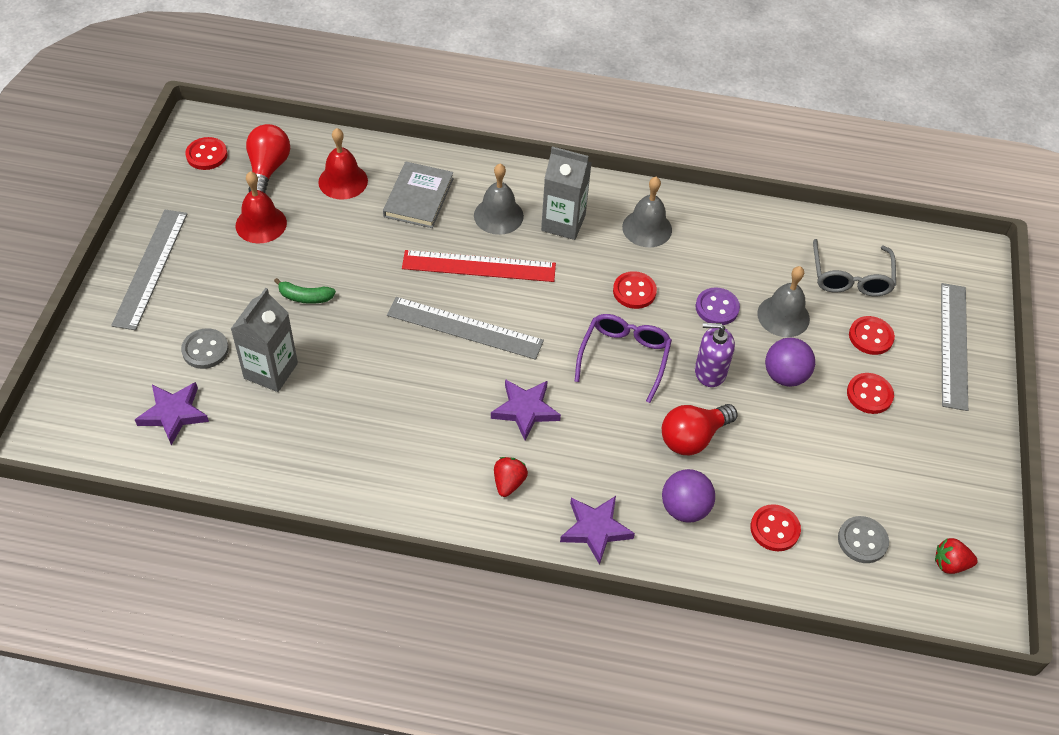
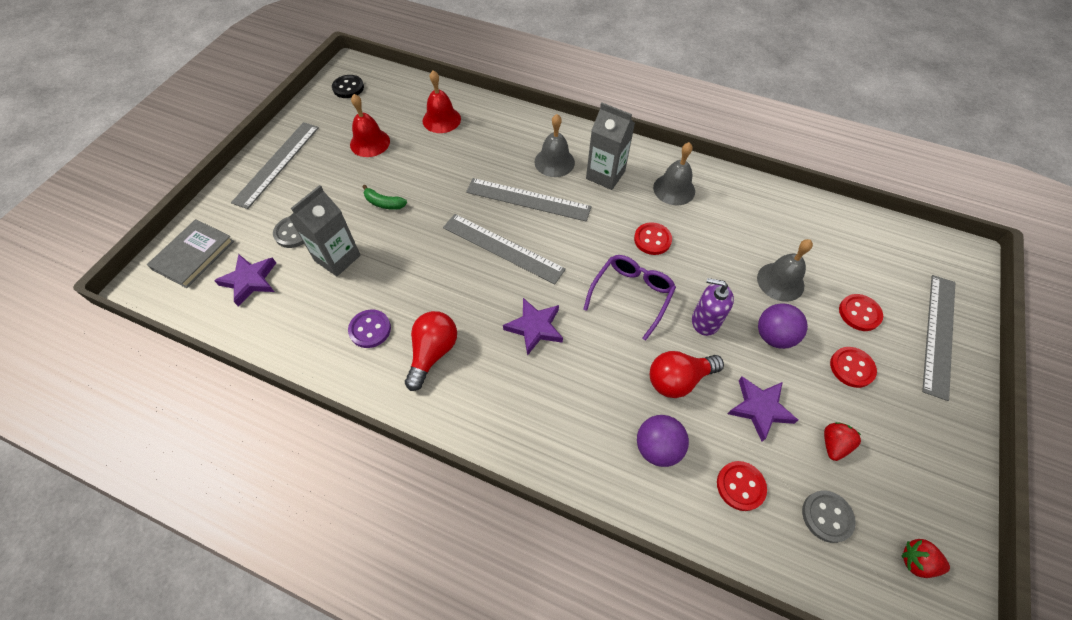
camera: 15 degrees right, 5 degrees up
(207, 155) = (348, 88): red button -> black button
(268, 169) = (389, 103): red light bulb -> red light bulb (432, 353)
(418, 197) = (495, 139): grey book -> grey book (193, 255)
(479, 266) = (528, 199): red ruler -> grey ruler
(508, 483) = (503, 392): red strawberry -> red strawberry (833, 444)
(595, 529) = (570, 452): purple star -> purple star (760, 408)
(717, 308) = (722, 265): purple button -> purple button (370, 329)
(850, 278) = (847, 257): grey glasses -> none

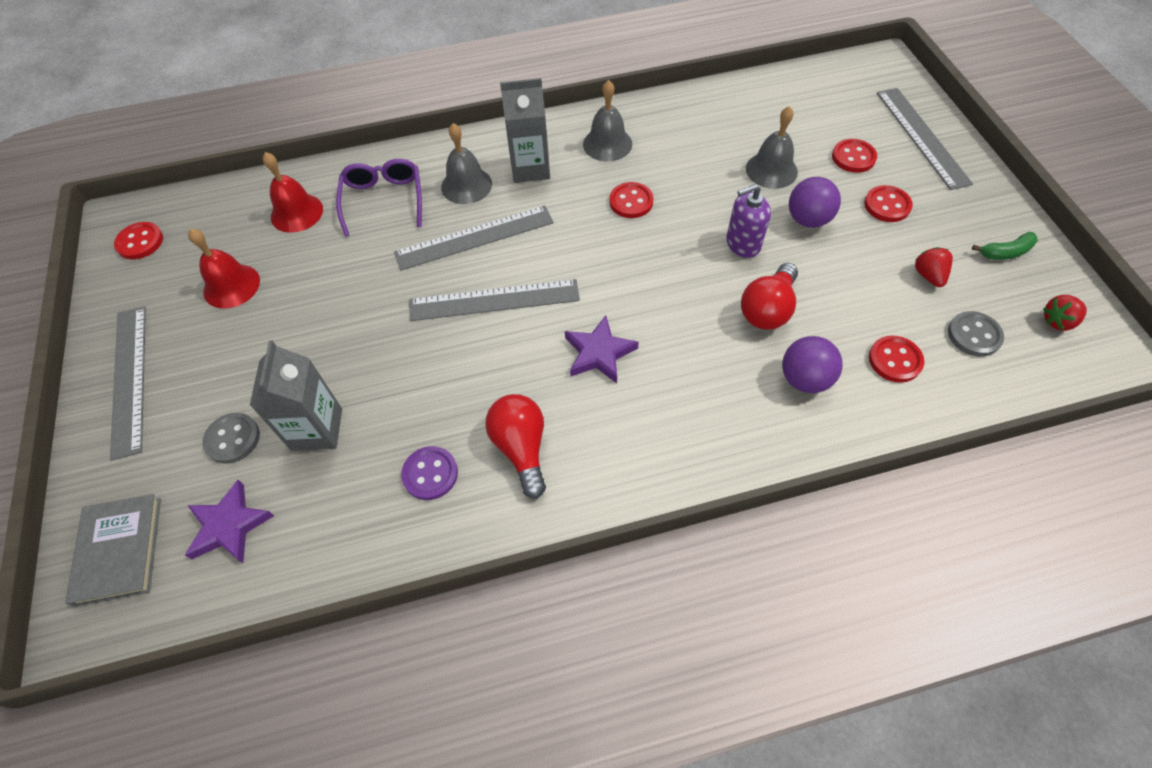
camera: 35 degrees left, 0 degrees up
(348, 88) = (140, 242): black button -> red button
(384, 203) = (315, 338): green banana -> green banana (1005, 252)
(631, 295) = (659, 263): purple glasses -> purple glasses (383, 200)
(760, 408) = (851, 286): purple star -> none

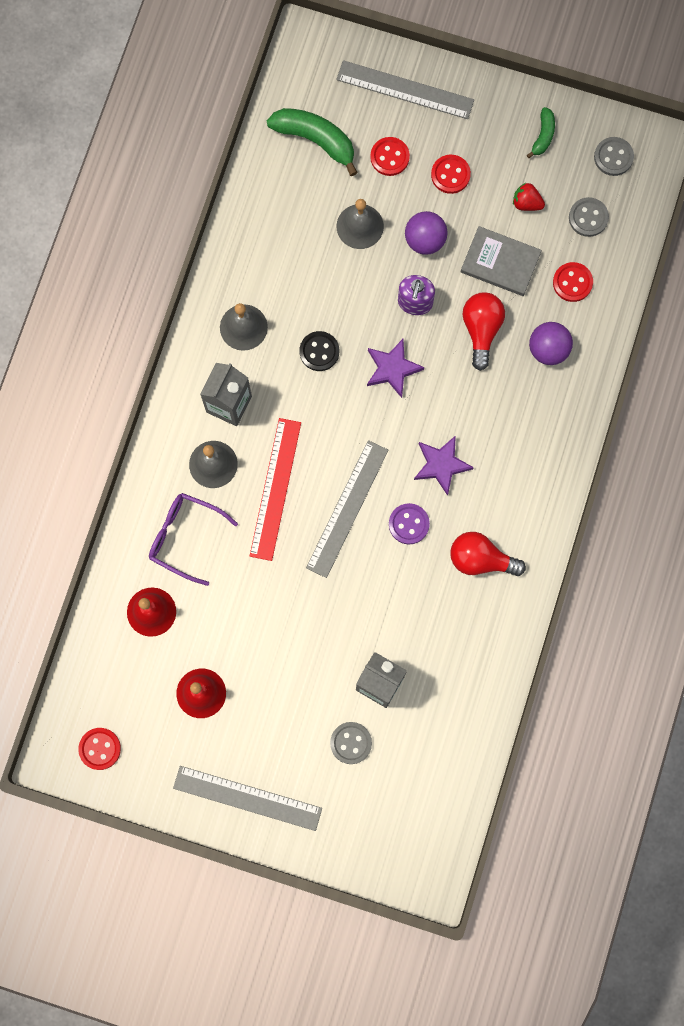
camera: 60 degrees left, 20 degrees up
(119, 550) = (393, 844): grey book -> grey book (500, 262)
(229, 526) = (419, 768): purple star -> purple star (392, 369)
(430, 474) = (462, 626): purple button -> purple button (409, 524)
(474, 237) = (275, 489): grey ruler -> red ruler
(631, 202) = (319, 351): red button -> black button
(767, 309) = (481, 330): red light bulb -> red light bulb turned 150 degrees counterclockwise
(813, 106) = (315, 140): none -> green banana
(1057, 321) = (613, 157): red strawberry -> grey button

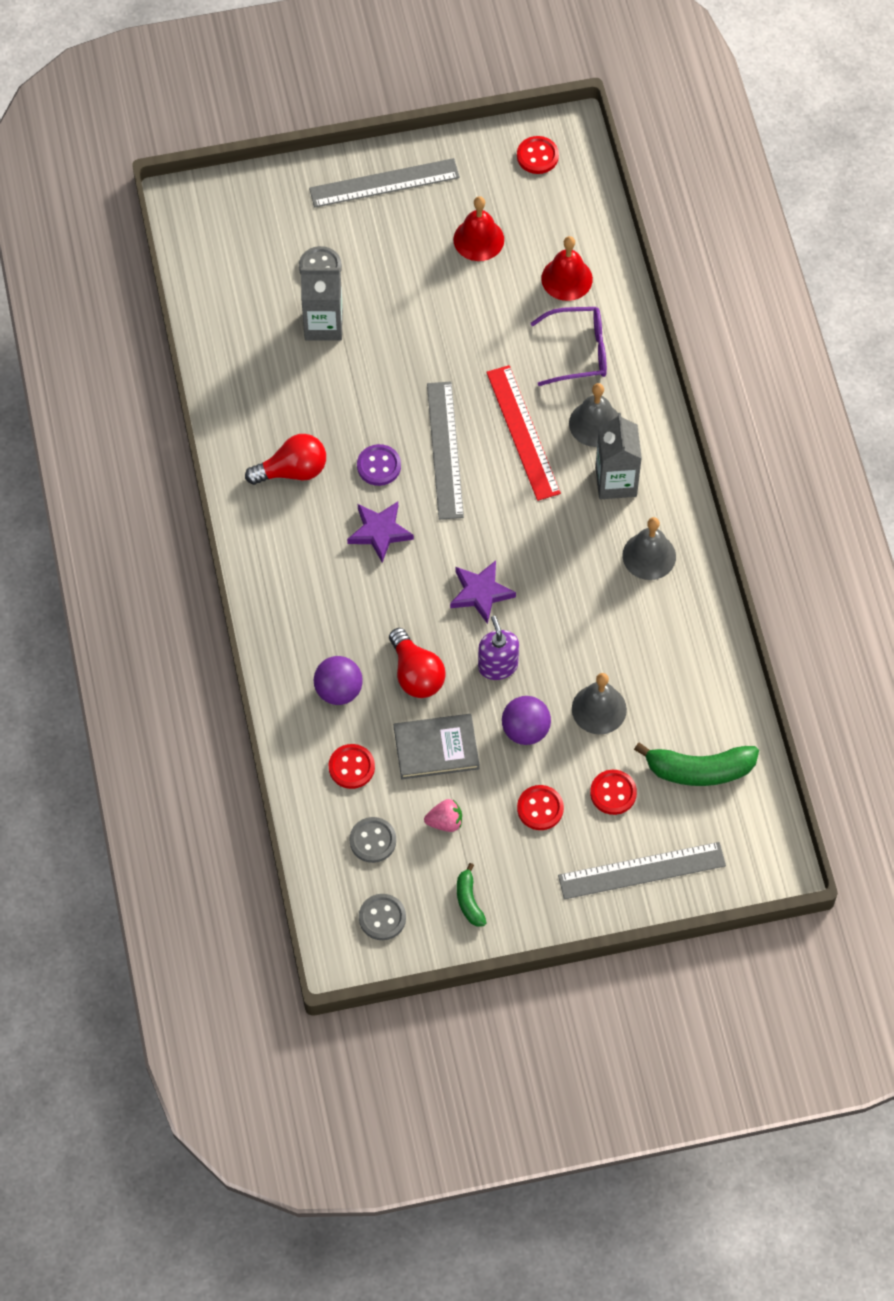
camera: 150 degrees right, 15 degrees down
(319, 351) = (561, 572): black button -> none
(526, 203) = (445, 822): red strawberry -> pink strawberry

